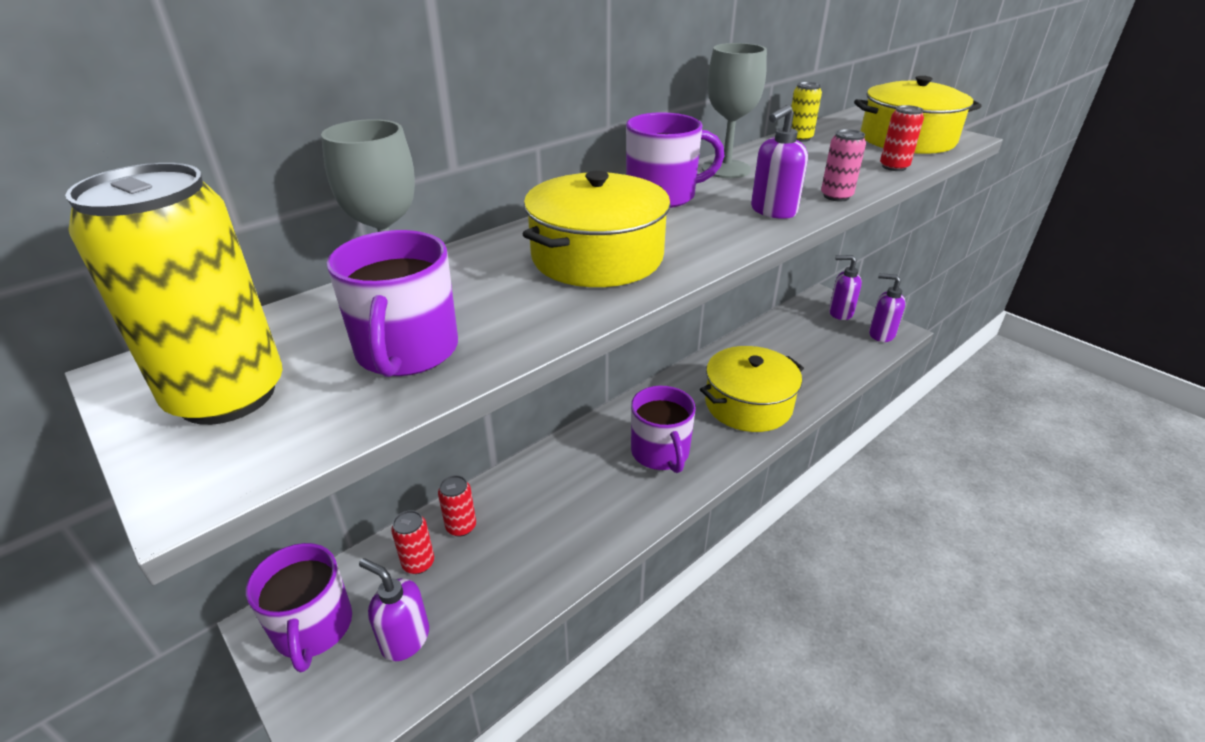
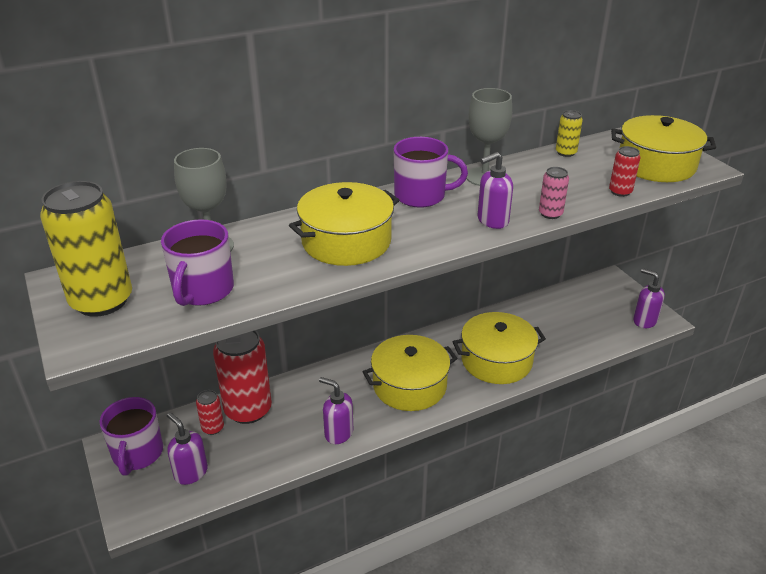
camera: 15 degrees right, 0 degrees up
(461, 526) = (248, 410): red can -> red can, size x2.18
(660, 453) = (409, 385): purple mug -> yellow pot
(840, 313) = (618, 296): purple soap dispenser -> purple soap dispenser (338, 433)

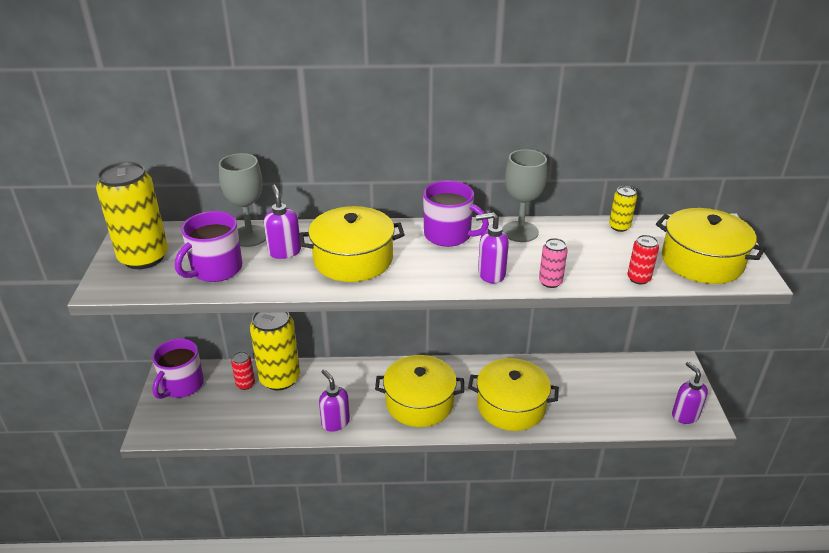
camera: 25 degrees right, 0 degrees up
(191, 473) = (208, 413): purple soap dispenser -> purple soap dispenser (284, 251)
(248, 410) = (280, 378): red can -> yellow can

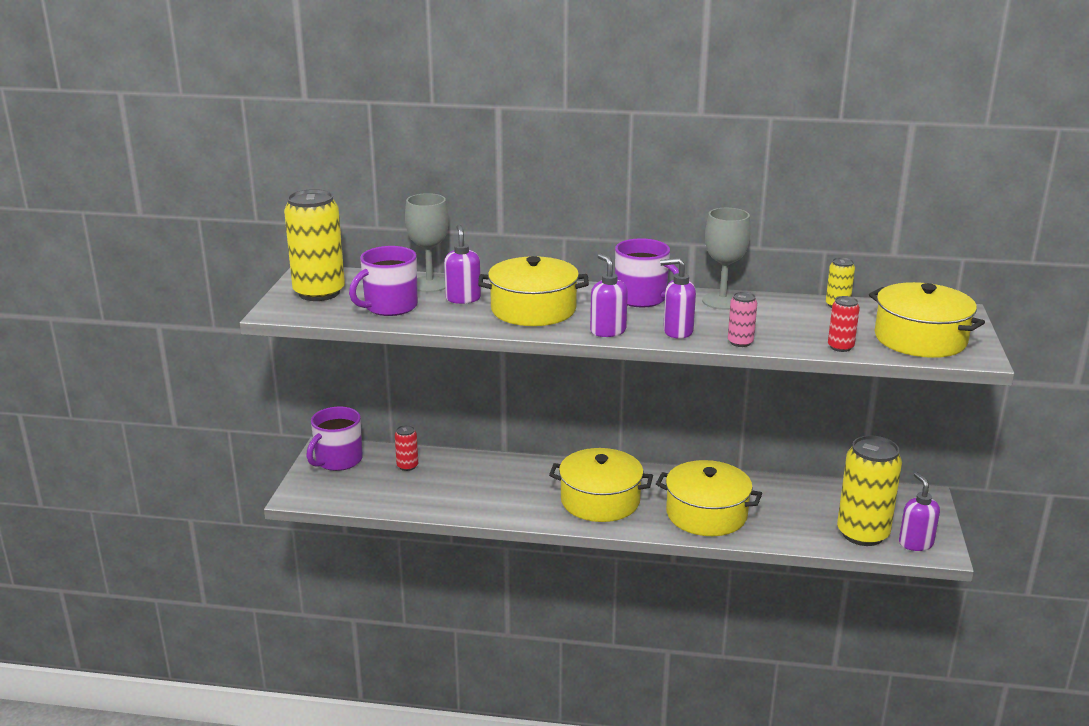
camera: 10 degrees right, 10 degrees down
(280, 378) = (446, 465): yellow can -> yellow can (862, 534)
(335, 422) = (500, 508): purple soap dispenser -> purple soap dispenser (607, 331)

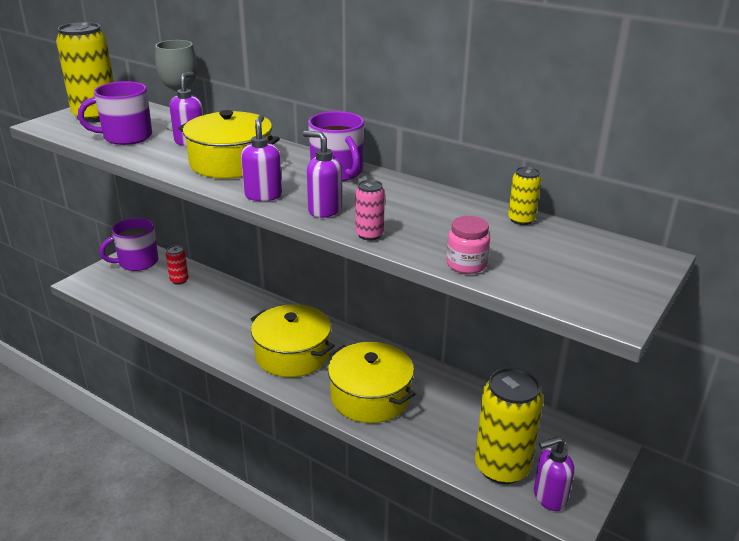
camera: 25 degrees right, 5 degrees up
(722, 301) = (408, 191): grey goblet -> none
(840, 347) = (466, 265): red can -> pink jar
(915, 543) = (549, 497): purple soap dispenser -> purple soap dispenser turned 120 degrees counterclockwise
(920, 339) = (569, 278): yellow pot -> none

